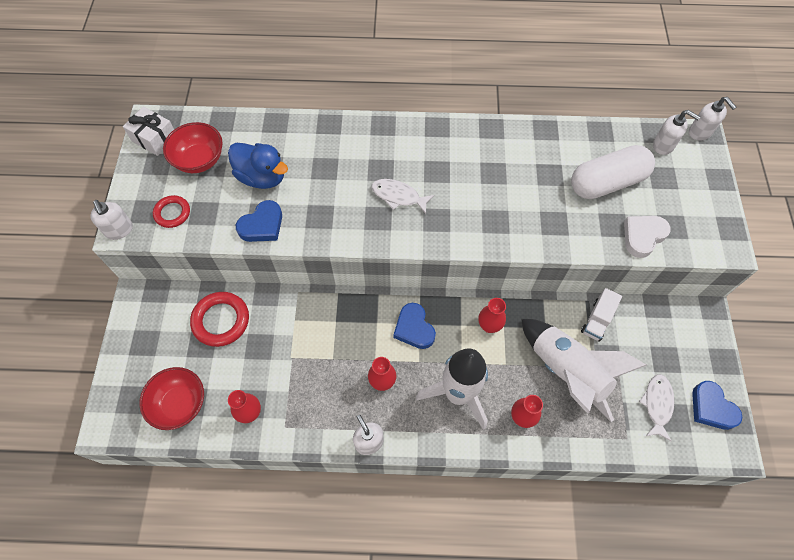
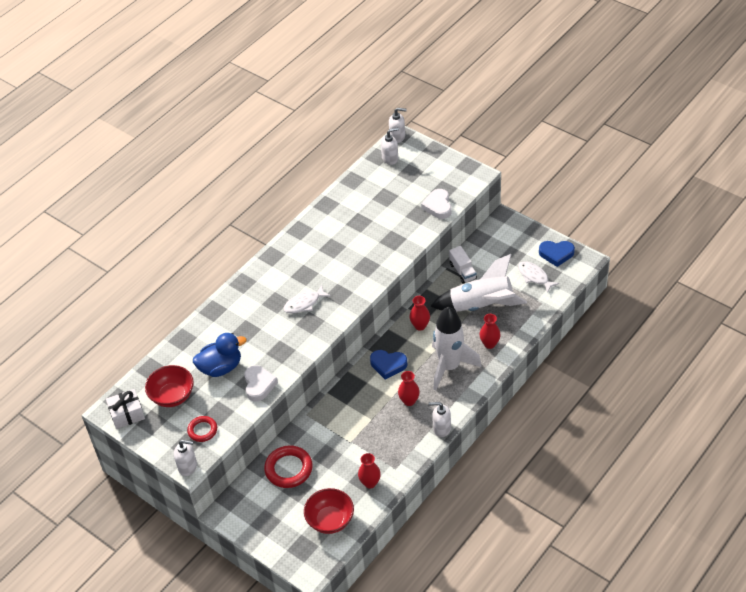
camera: 50 degrees left, 15 degrees down
(262, 225) = (259, 385): blue heart -> white heart
(607, 182) = (389, 199): white capsule -> none

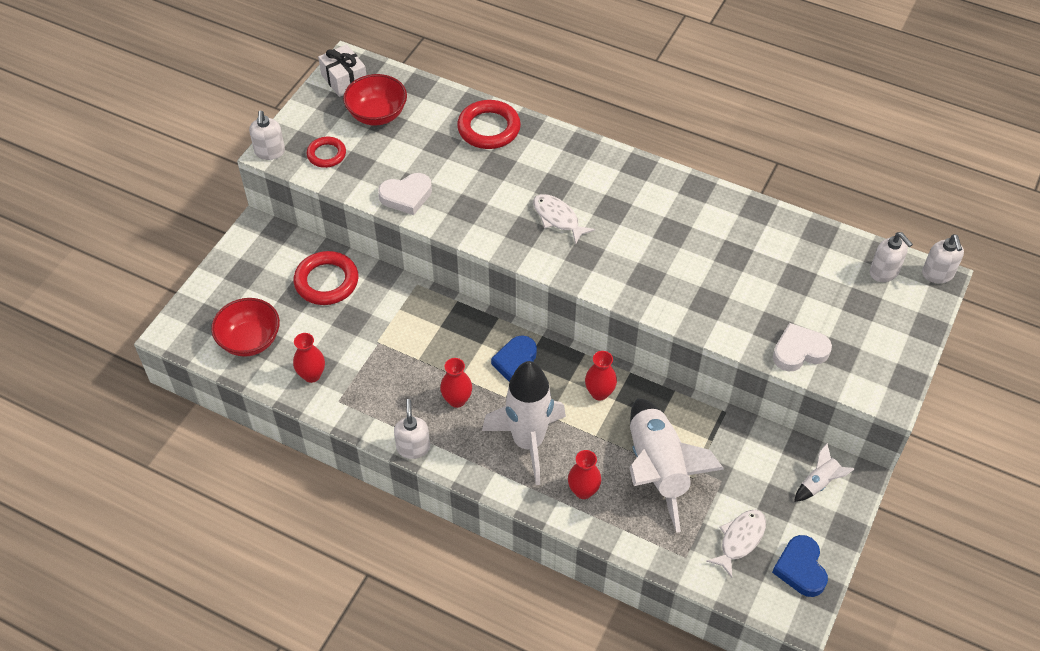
camera: 75 degrees right, 5 degrees up
(209, 331) = (489, 128): none -> red ring
(221, 367) = (430, 152): blue duck -> none
(462, 271) = (723, 434): white truck -> none
(503, 235) = (819, 483): none -> white rocket

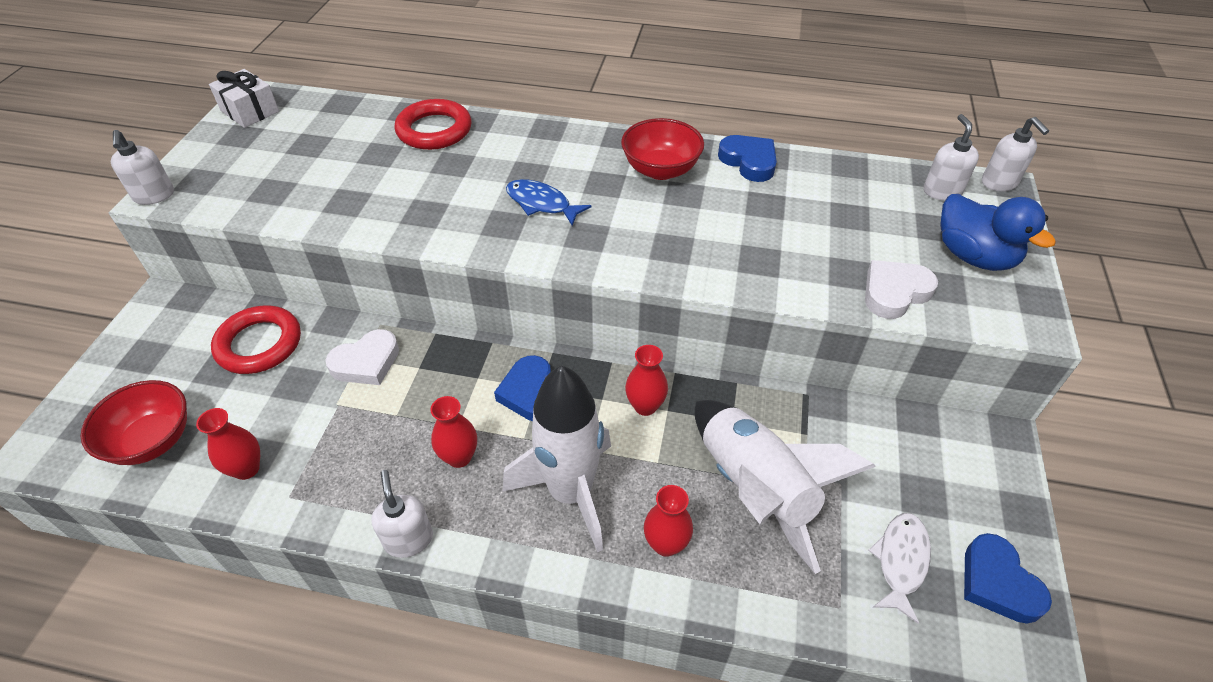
camera: 15 degrees left, 5 degrees down
(326, 154) = (231, 186): red ring -> none
(377, 115) = (294, 137): red bowl -> red bowl (660, 170)
(406, 196) = (342, 213): white heart -> white heart (366, 362)
(558, 218) = (541, 203): white fish -> blue fish
(737, 211) = (749, 161): none -> blue heart
(819, 483) = (960, 457): white rocket -> none
(877, 335) = (973, 256): none -> blue duck
(884, 272) = (942, 191): white soap dispenser -> white soap dispenser turned 135 degrees counterclockwise

